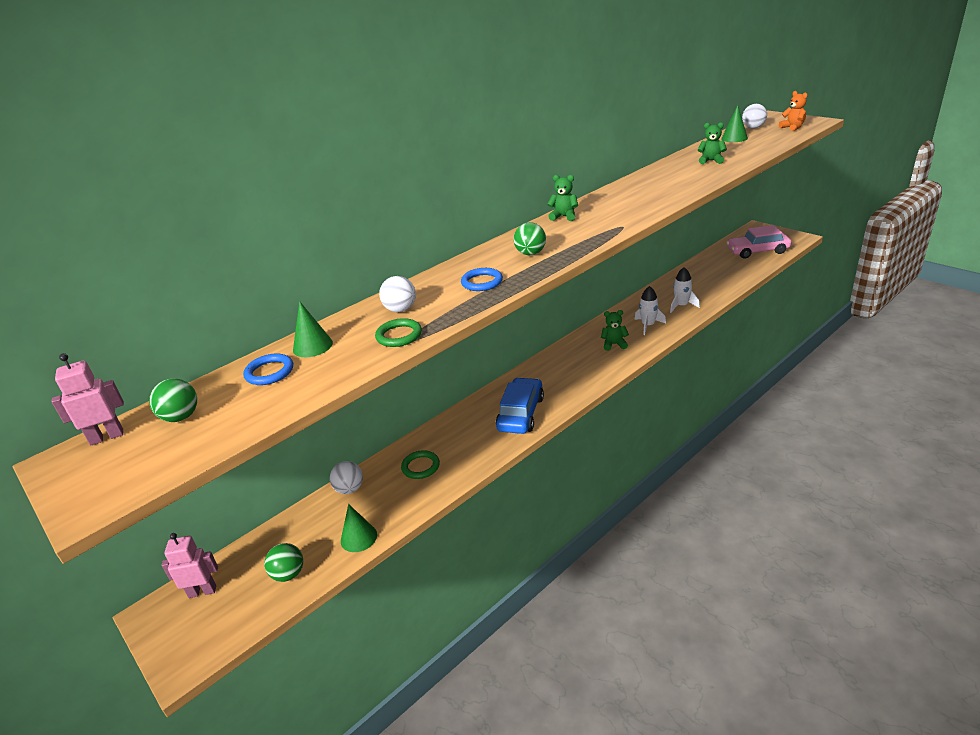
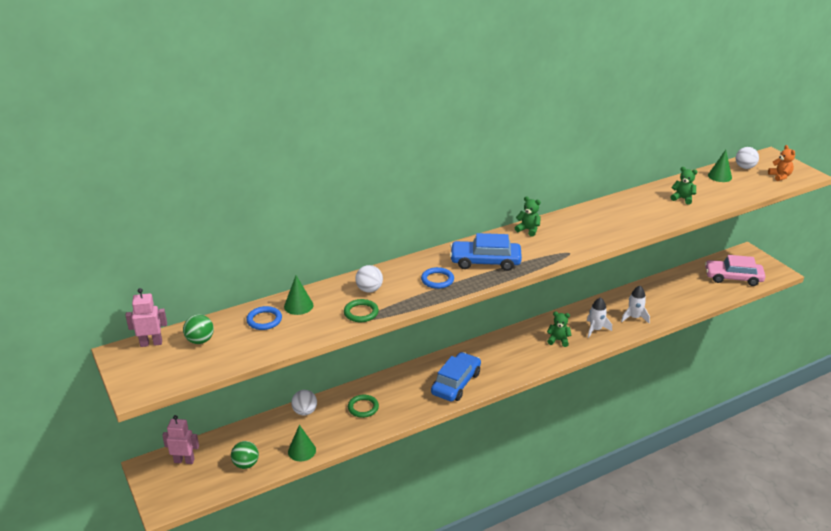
camera: 10 degrees right, 0 degrees up
(530, 253) = (485, 262): green ball -> blue car

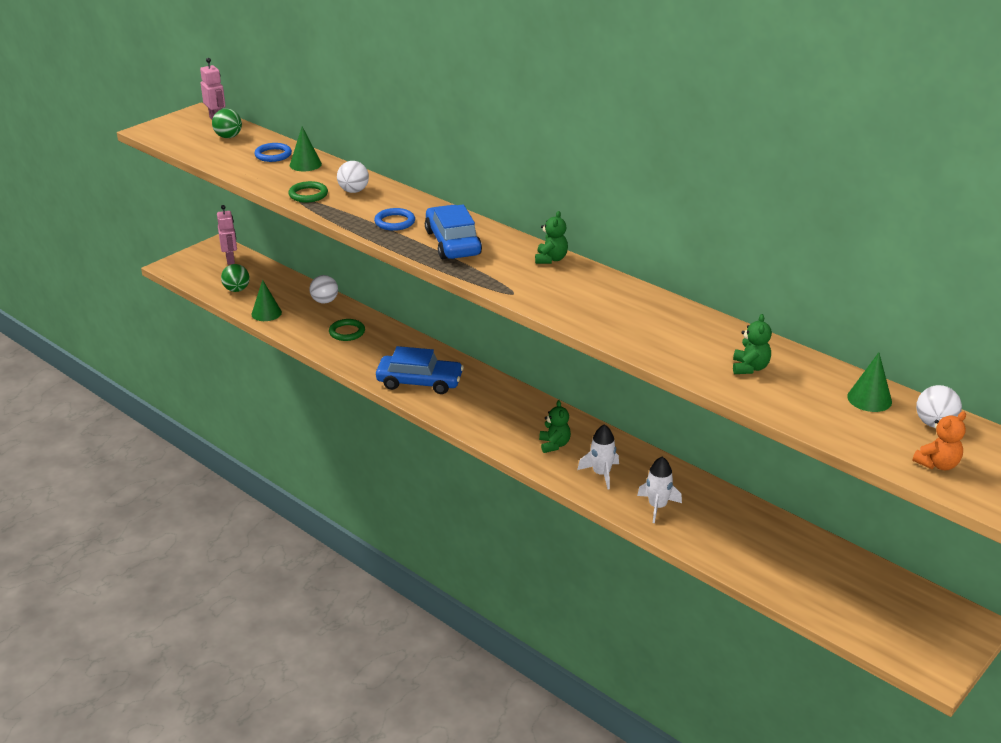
camera: 70 degrees right, 0 degrees up
(733, 278) = (863, 608): pink car -> none

